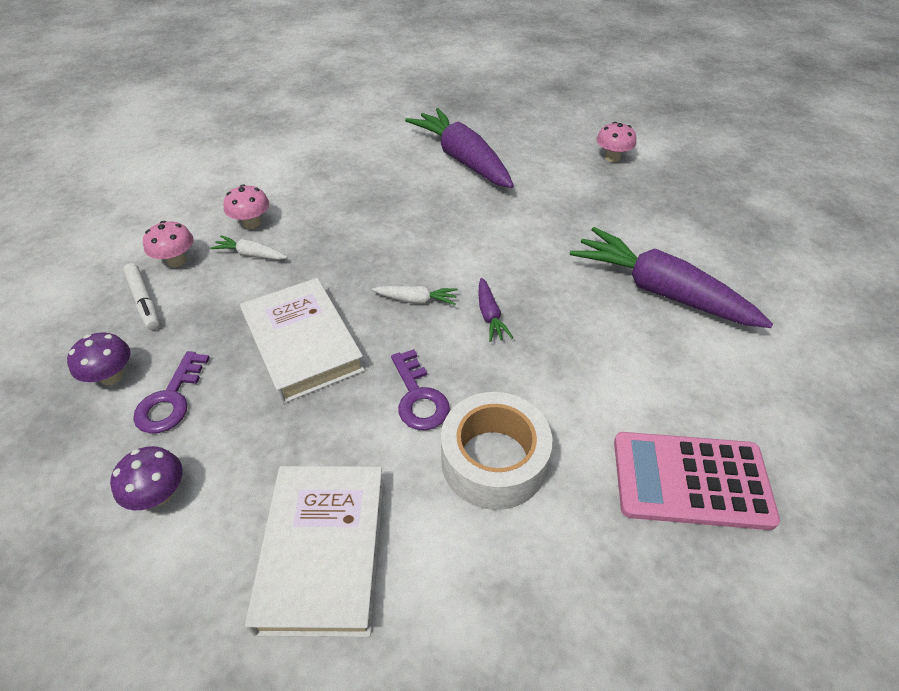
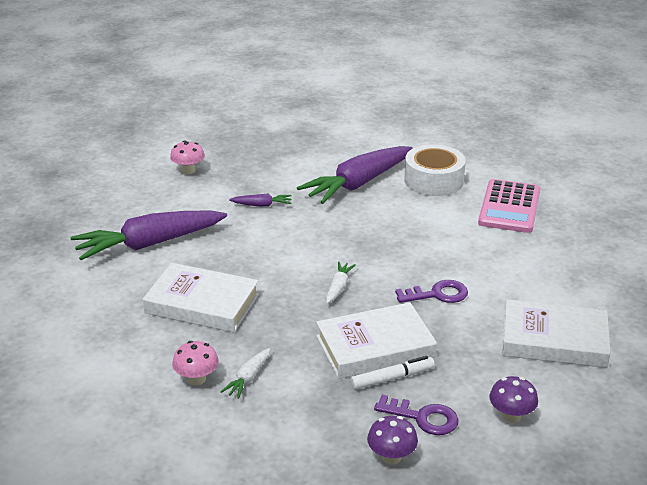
camera: 80 degrees left, 15 degrees down
(144, 301) = (296, 447): white marker -> white marker (392, 378)
(176, 261) = (240, 429): pink mushroom -> none
(369, 207) = (202, 304): none -> white book
(489, 315) = (364, 255): purple carrot -> purple carrot (262, 205)
(493, 460) = (492, 270): white tape -> white tape (433, 180)

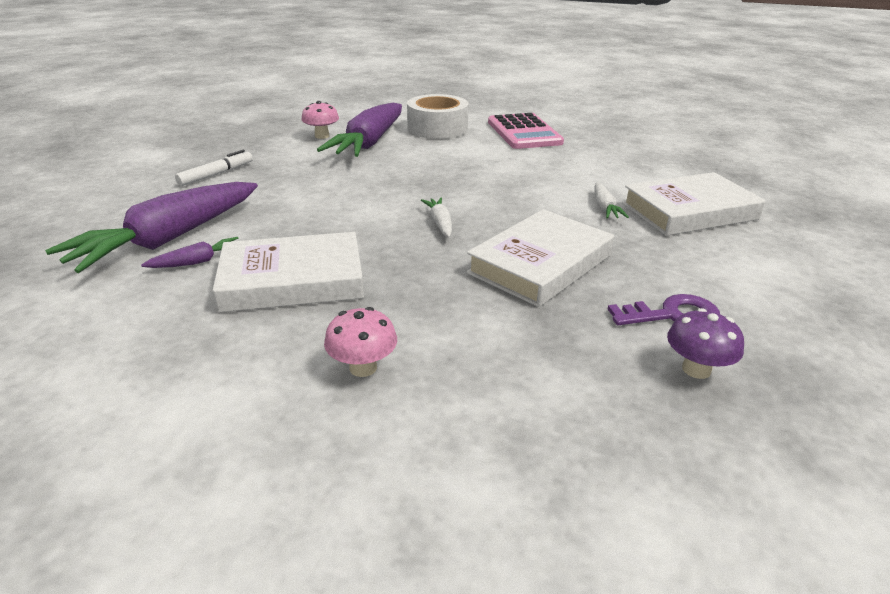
camera: 30 degrees left, 0 degrees up
(188, 170) = (168, 166): pink mushroom -> pink mushroom (322, 136)
(248, 378) = (431, 342): white carrot -> white carrot (604, 208)
(262, 205) = (283, 177): purple carrot -> purple carrot (198, 262)
(392, 378) = (593, 287): white marker -> white marker (216, 174)
(437, 294) = (544, 204): purple key -> none
(511, 416) = (746, 283): purple mushroom -> none

